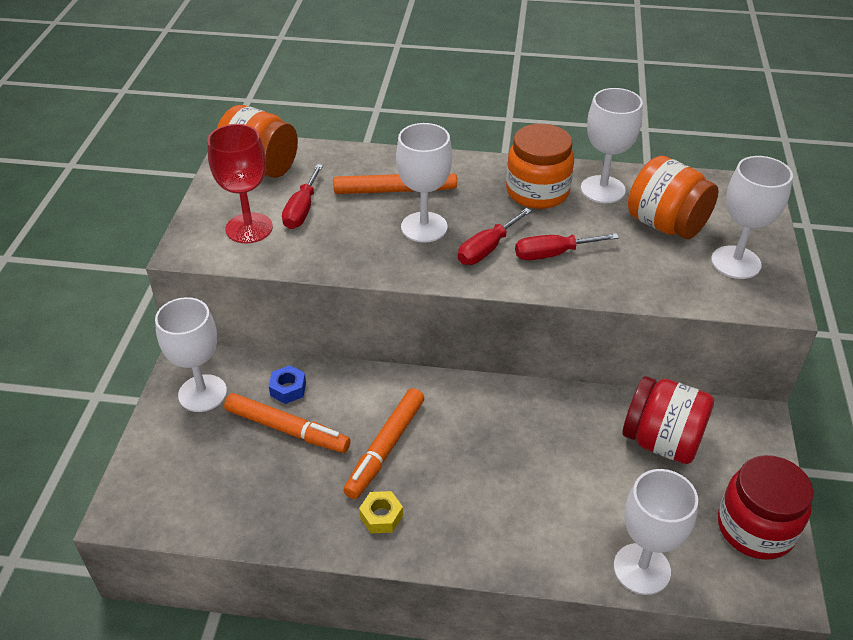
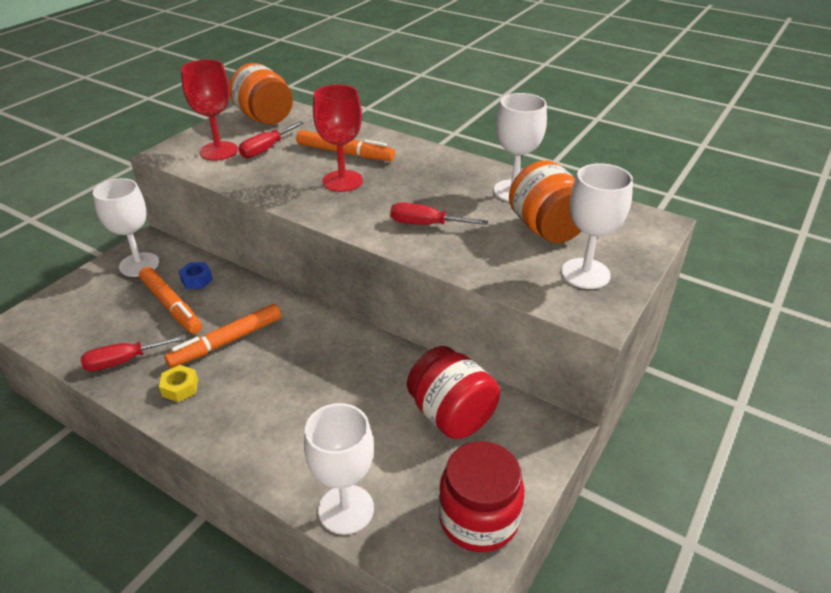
camera: 25 degrees right, 5 degrees down
(424, 227) = (342, 181): white goblet -> red goblet
(487, 249) = (376, 207): red screwdriver -> red screwdriver (124, 361)
(537, 192) = (456, 180): orange jar -> none

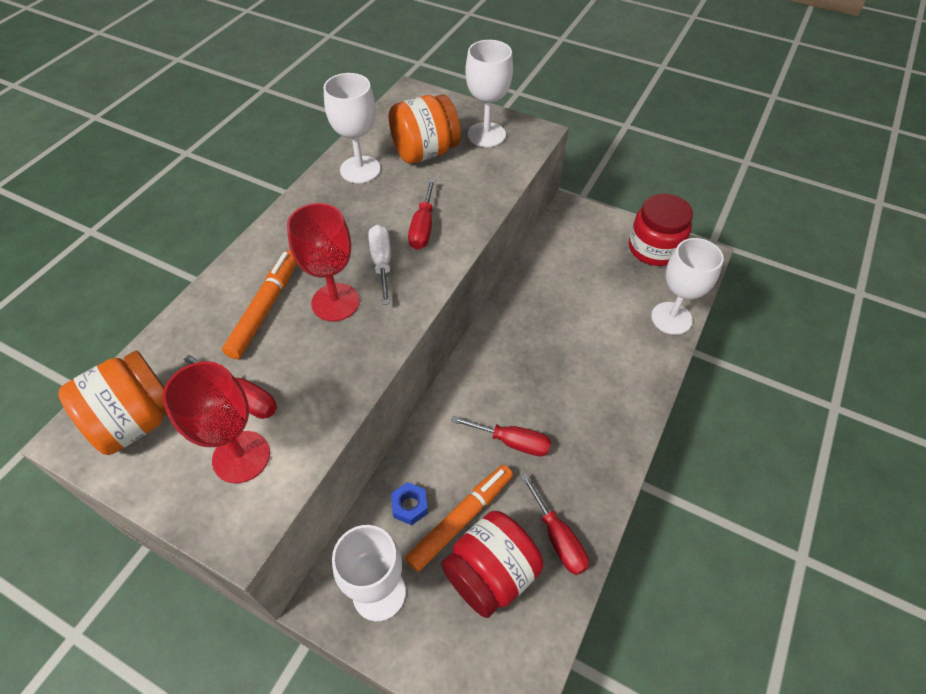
camera: 95 degrees left, 15 degrees up
(180, 388) = (583, 467): yellow nut -> none
(227, 341) = (512, 442): orange marker -> red screwdriver
(383, 202) = (382, 262): none -> white screwdriver
(451, 415) = (569, 264): red jar -> red jar (490, 574)

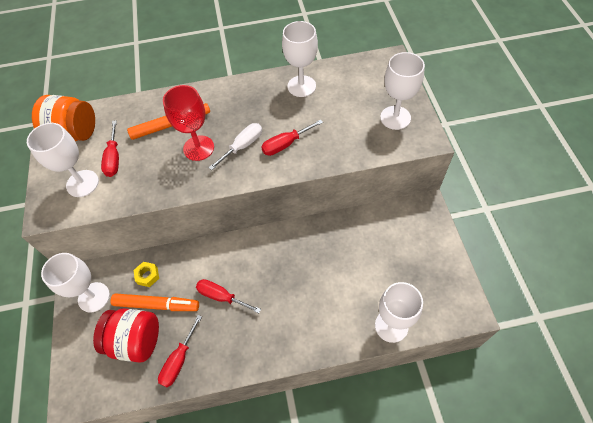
camera: 55 degrees right, 5 degrees up
(241, 457) = (82, 183): red goblet -> white goblet
(410, 506) = (148, 276): blue nut -> yellow nut
(425, 152) = (347, 102): orange jar -> none
(512, 442) = (221, 296): red screwdriver -> red screwdriver turned 135 degrees clockwise
(654, 248) = (444, 277): red jar -> none

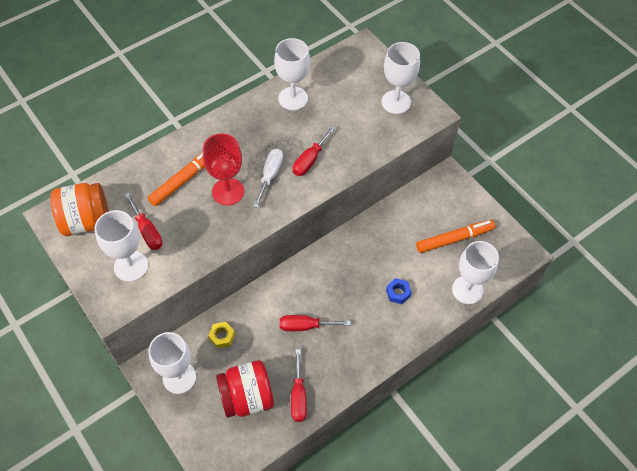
camera: 30 degrees left, 0 degrees up
(156, 304) = (247, 358): orange marker -> orange marker (454, 239)
(321, 300) = (398, 293): none -> blue nut

